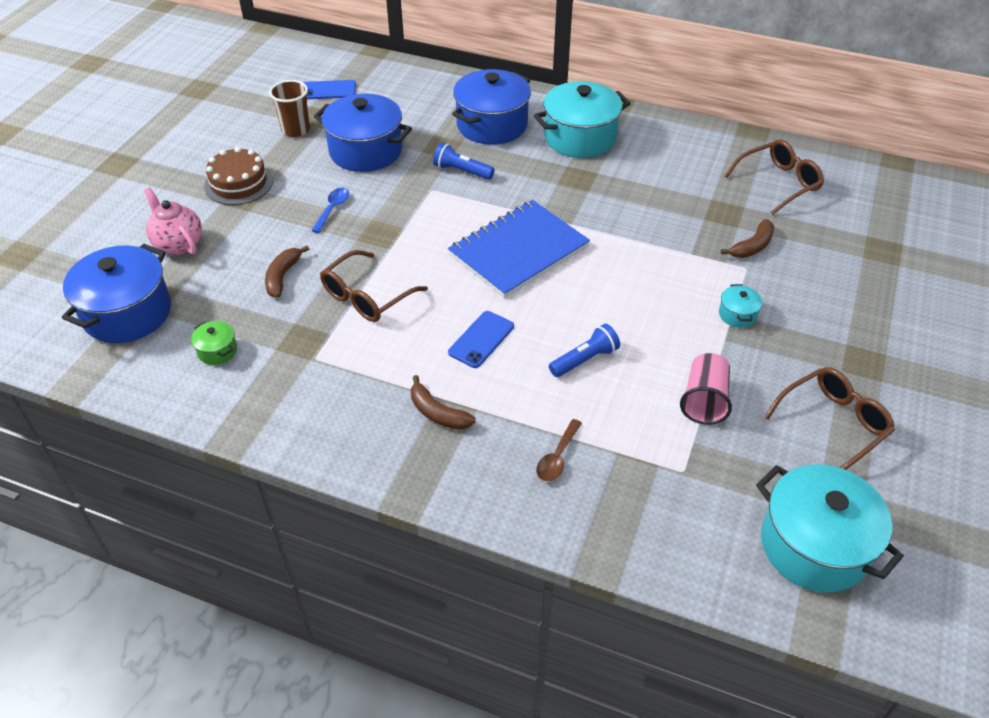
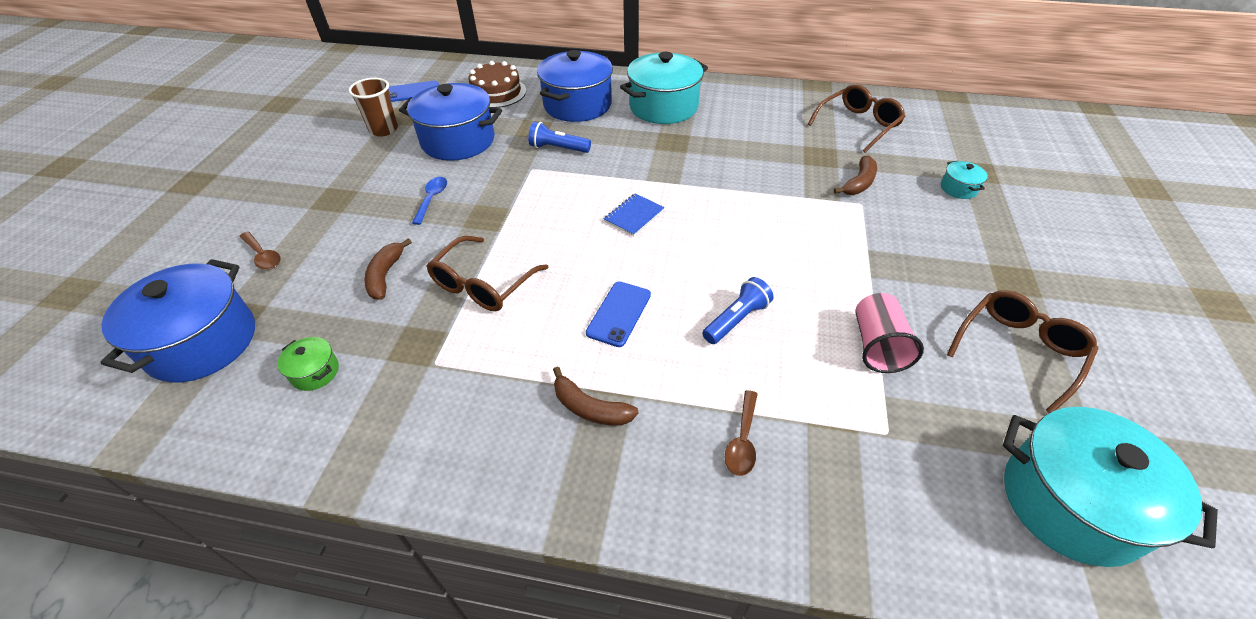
camera: 10 degrees left, 0 degrees up
(178, 244) = (263, 256): pink teapot -> brown spoon
(239, 183) = (328, 186): brown cake -> brown cake (496, 92)
(518, 250) = (634, 216): blue notebook -> blue notebook, size x0.43
(737, 314) = (872, 250): turquoise pot -> turquoise pot (958, 188)

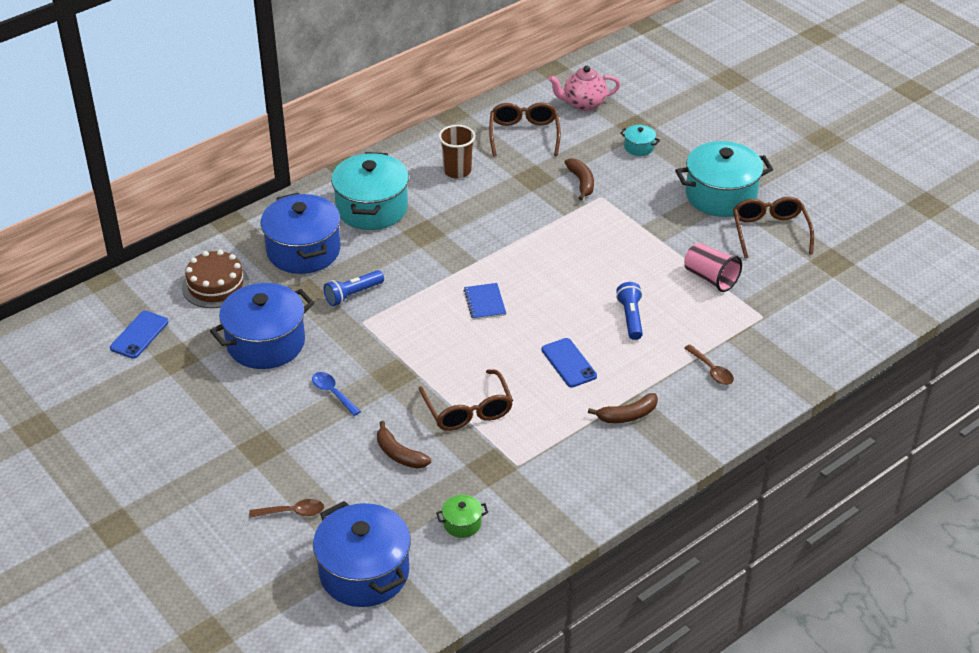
camera: 50 degrees left, 5 degrees down
(383, 129) = (185, 379): brown cup -> brown cup (457, 171)
(947, 131) = (583, 104): none -> pink teapot
(1070, 503) = (855, 288): turquoise pot -> turquoise pot (721, 196)

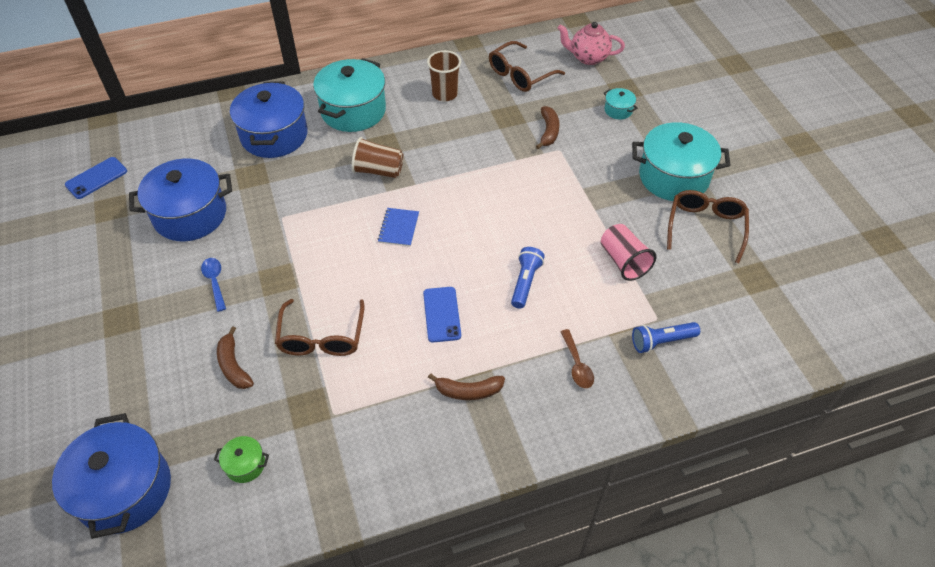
camera: 20 degrees right, 10 degrees up
(215, 285) = (185, 148): brown cake -> none
(292, 512) = (104, 398): brown spoon -> none
(353, 294) = (290, 188): blue flashlight -> blue flashlight (661, 341)
(433, 257) = (378, 170): none -> brown cup
(524, 135) = (520, 74): brown glasses -> brown glasses turned 150 degrees counterclockwise

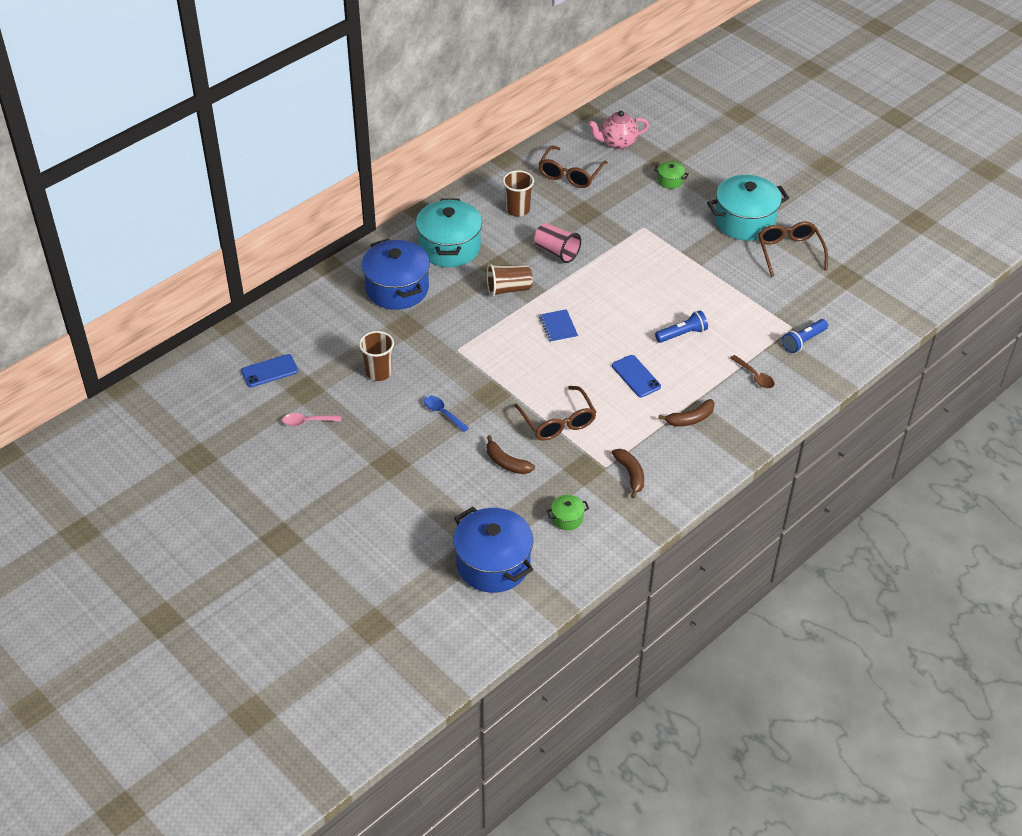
camera: 25 degrees left, 5 degrees down
(84, 242) = (307, 422): none -> pink spoon
(96, 178) = (269, 371): blue phone -> blue phone turned 45 degrees clockwise
(190, 215) = (378, 372): blue pot -> brown cup
(525, 282) = (682, 334): blue flashlight -> blue flashlight turned 75 degrees clockwise
(548, 131) = (625, 215): brown banana -> brown banana (630, 474)
(618, 110) = (670, 181): turquoise pot -> green pot
(623, 261) = (744, 296): pink cup -> pink cup (556, 252)

